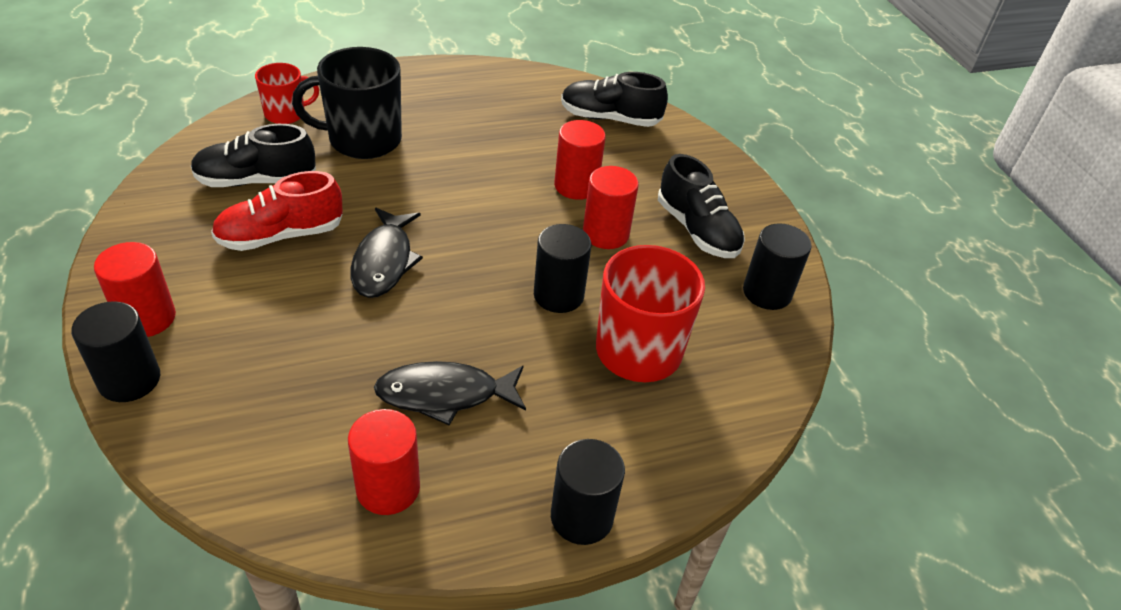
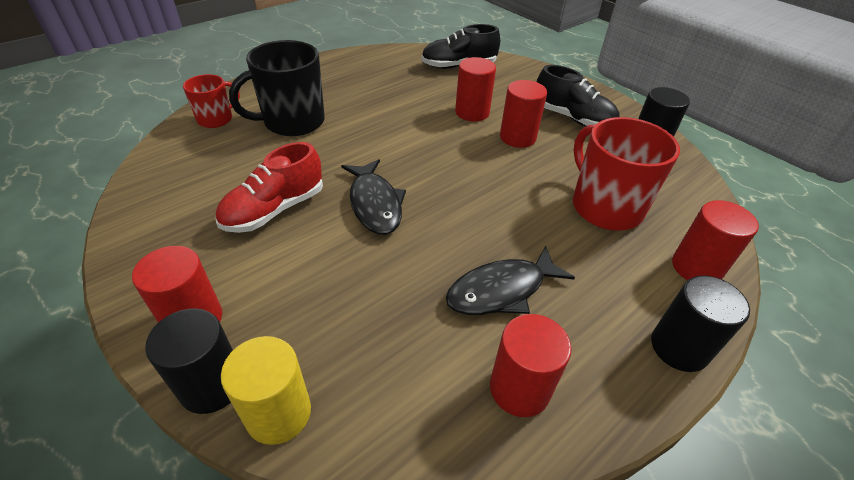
camera: 20 degrees left, 0 degrees up
(168, 424) = (278, 413): none -> yellow cylinder
(256, 181) = (224, 174): black shoe -> none
(558, 295) = (521, 188): black cylinder -> none
(682, 450) = (696, 267): none -> red cylinder

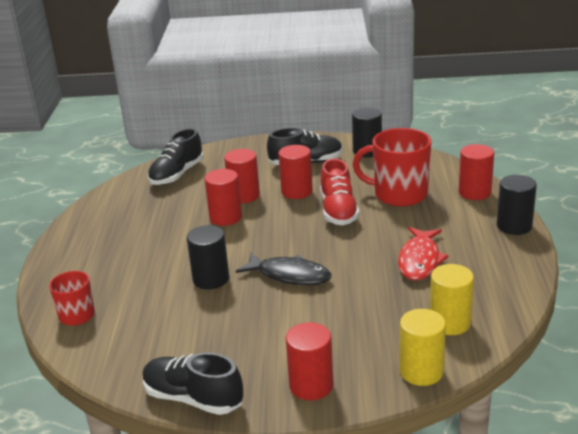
camera: 45 degrees left, 15 degrees down
(129, 243) = (193, 398): none -> black shoe
(212, 385) = (375, 391): black cylinder -> black cylinder (211, 279)
(274, 210) = (241, 320): red shoe -> red shoe (338, 211)
(292, 122) = (139, 277): black mug -> none
(401, 390) = (450, 323): none -> yellow cylinder
(501, 290) = (420, 260): black fish -> red fish
(519, 388) = (488, 285): red cylinder -> red cylinder (225, 217)

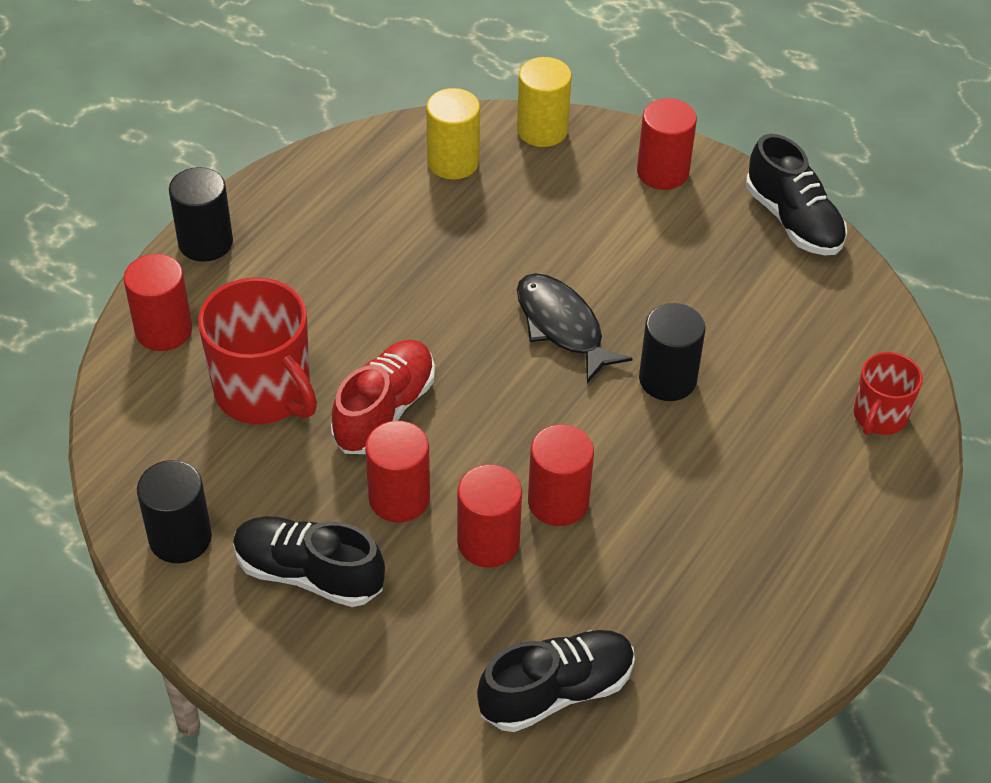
camera: 150 degrees left, 20 degrees up
(420, 260) = (383, 257): red fish -> none

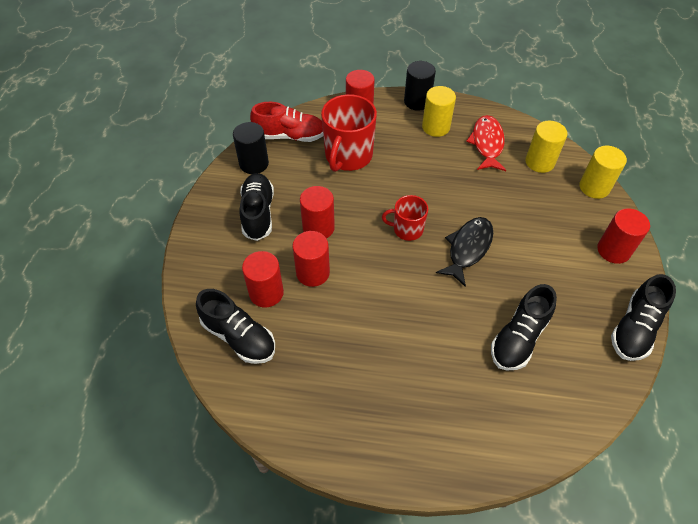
camera: 65 degrees right, 5 degrees up
(285, 247) = (436, 127): none -> yellow cylinder
(370, 202) = (487, 143): none -> red fish
(384, 410) = (365, 201): red shoe -> red shoe (290, 136)
(558, 502) = (354, 292): red cylinder -> red cylinder (266, 293)
(667, 379) = (466, 309): black cylinder -> none
(744, 345) = (519, 338): none -> black shoe
(879, 416) = (518, 432): red mug -> red mug (407, 229)

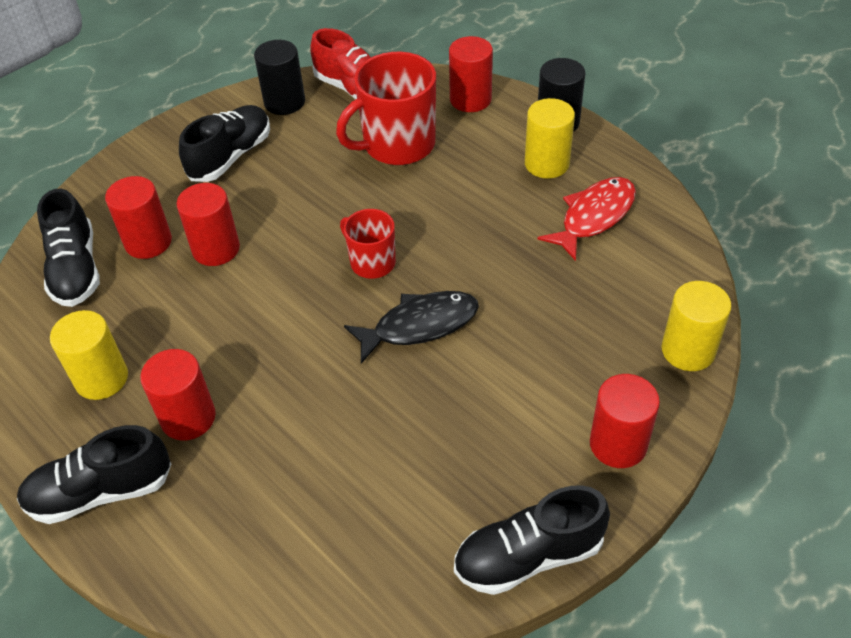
camera: 40 degrees right, 5 degrees down
(318, 228) = (275, 205): red cylinder -> red cylinder (188, 418)
(519, 338) = (361, 464): black shoe -> black shoe (101, 492)
(539, 162) = (643, 277): yellow cylinder -> yellow cylinder (101, 378)

